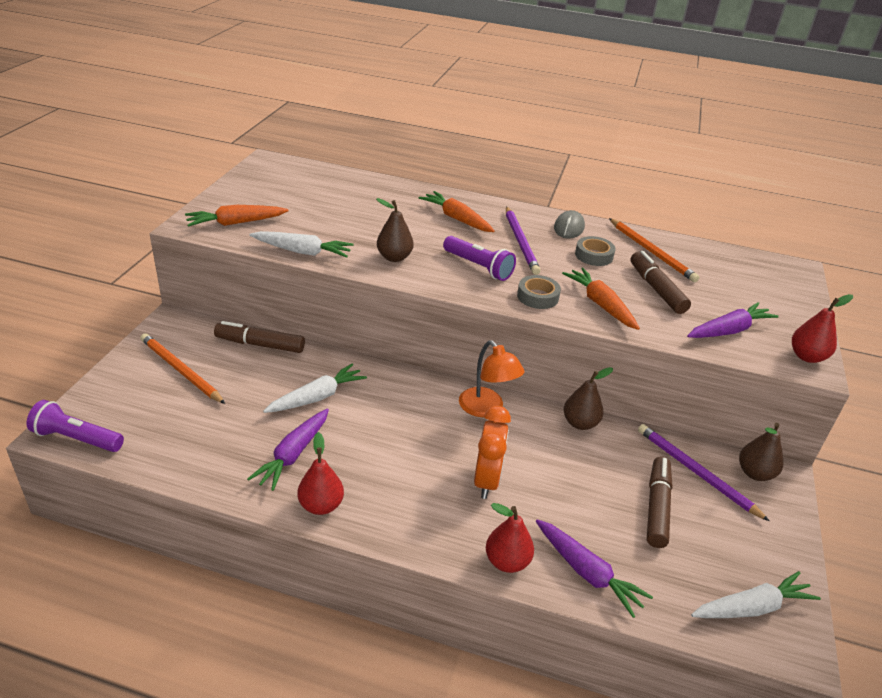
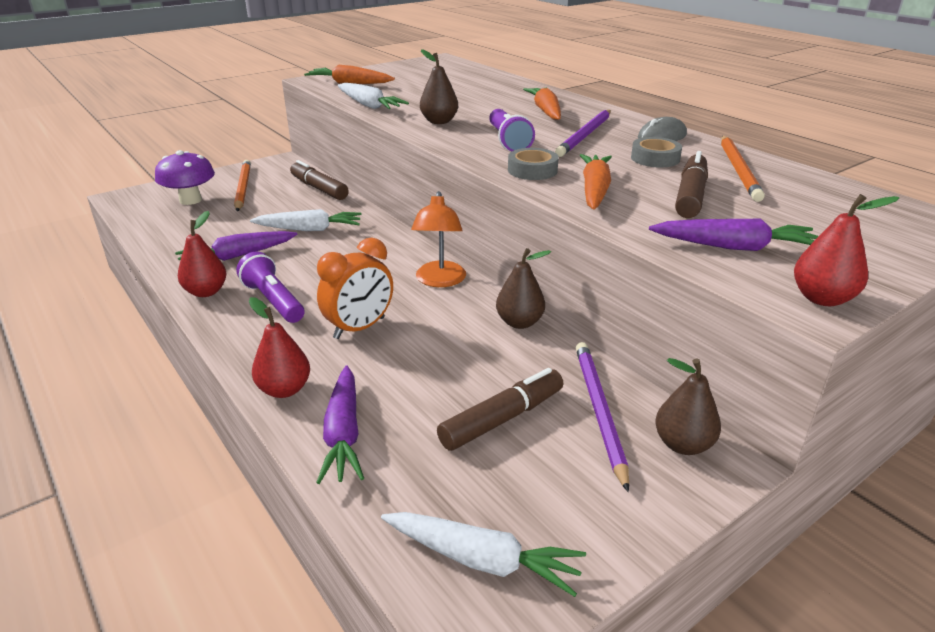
camera: 40 degrees right, 5 degrees down
(77, 438) = (127, 203): purple flashlight -> purple flashlight (273, 301)
(146, 407) = (190, 200): none -> purple mushroom

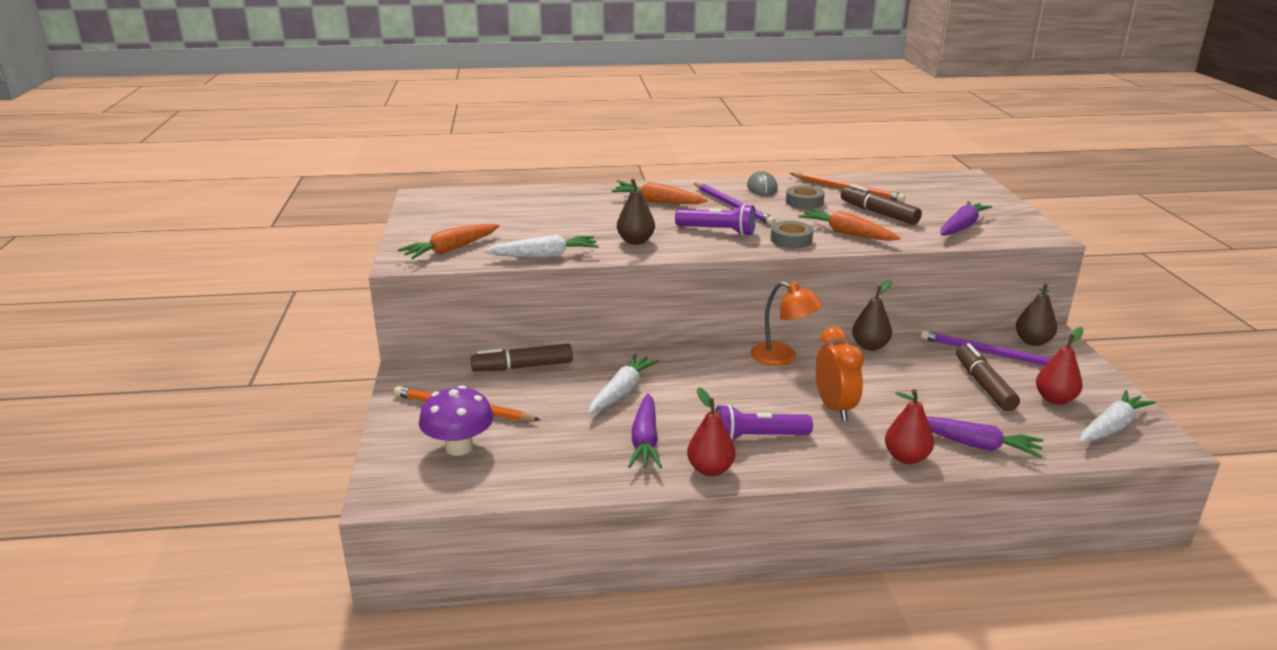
camera: 60 degrees left, 5 degrees down
(822, 298) = (1033, 229): red pear -> red pear (1055, 399)

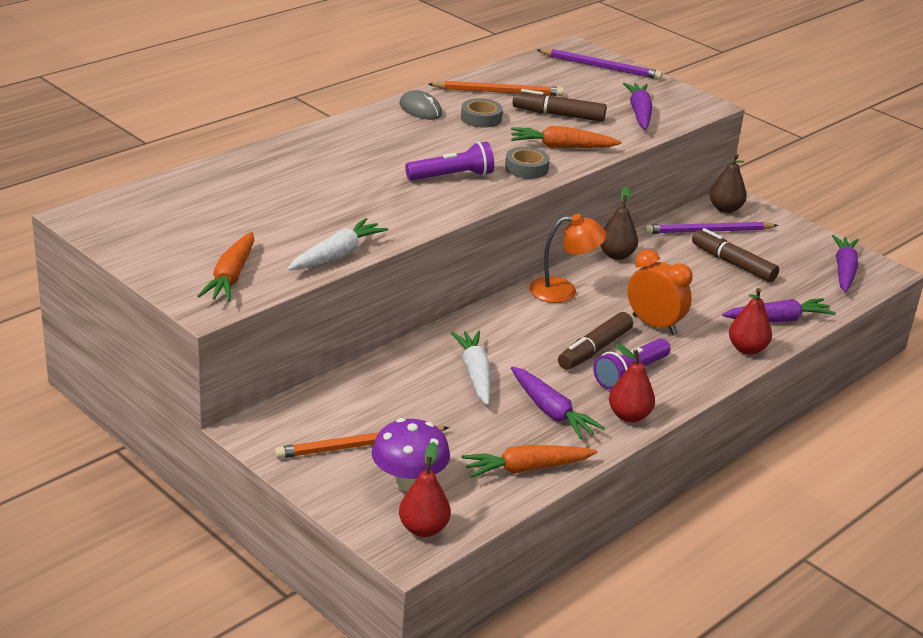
camera: 40 degrees left, 5 degrees up
(522, 367) = (354, 383): brown marker -> brown marker (594, 350)
(635, 241) = (395, 211): brown pear -> none
(658, 202) = (348, 155): orange carrot -> orange carrot (526, 468)
(733, 206) = (425, 141): purple pencil -> purple pencil (601, 67)
(1055, 399) = (789, 259): red pear -> red pear (423, 529)
(1111, 427) = (844, 271): white carrot -> purple carrot

